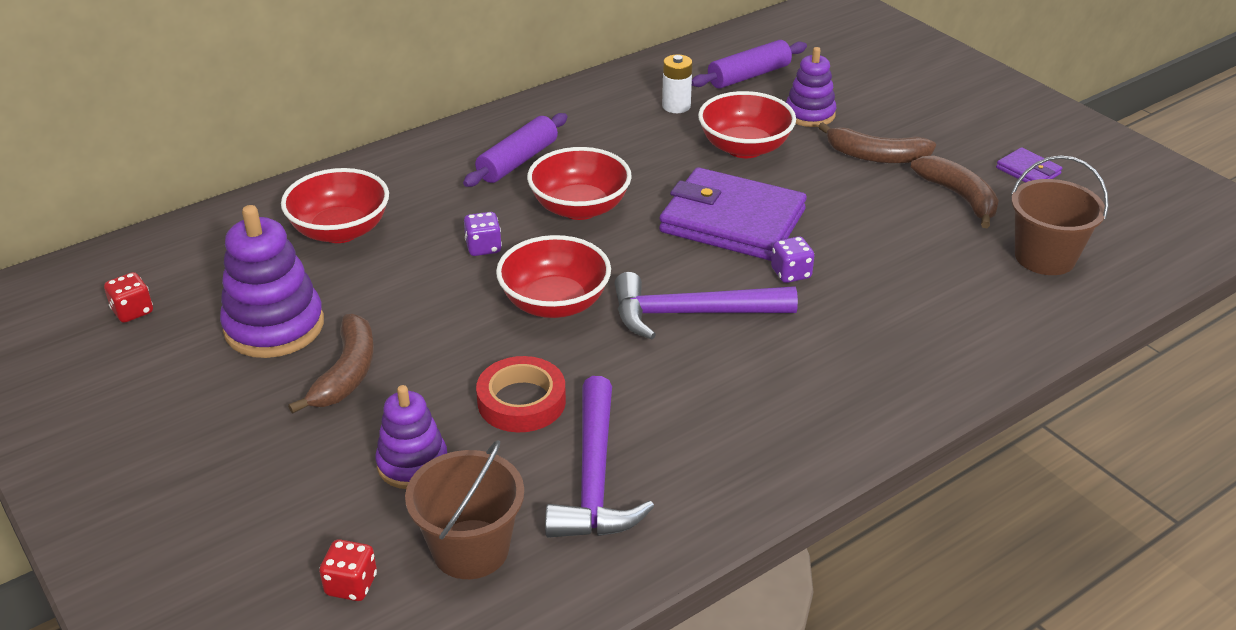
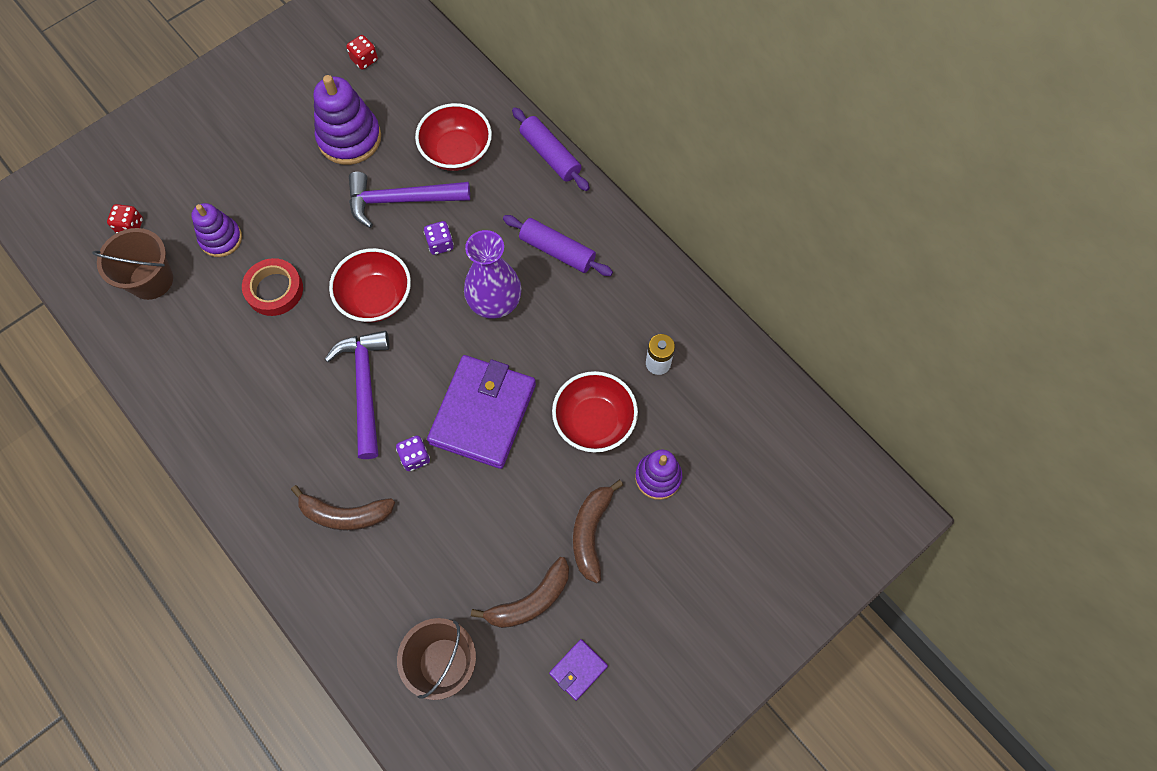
camera: 85 degrees right, 30 degrees up
(346, 374) = (303, 188): brown banana -> brown banana (345, 514)
(580, 208) = (495, 302): red bowl -> purple vase
(594, 478) = (203, 339): purple hammer -> purple hammer (401, 200)
(749, 75) = (722, 423): purple rolling pin -> purple rolling pin (550, 155)

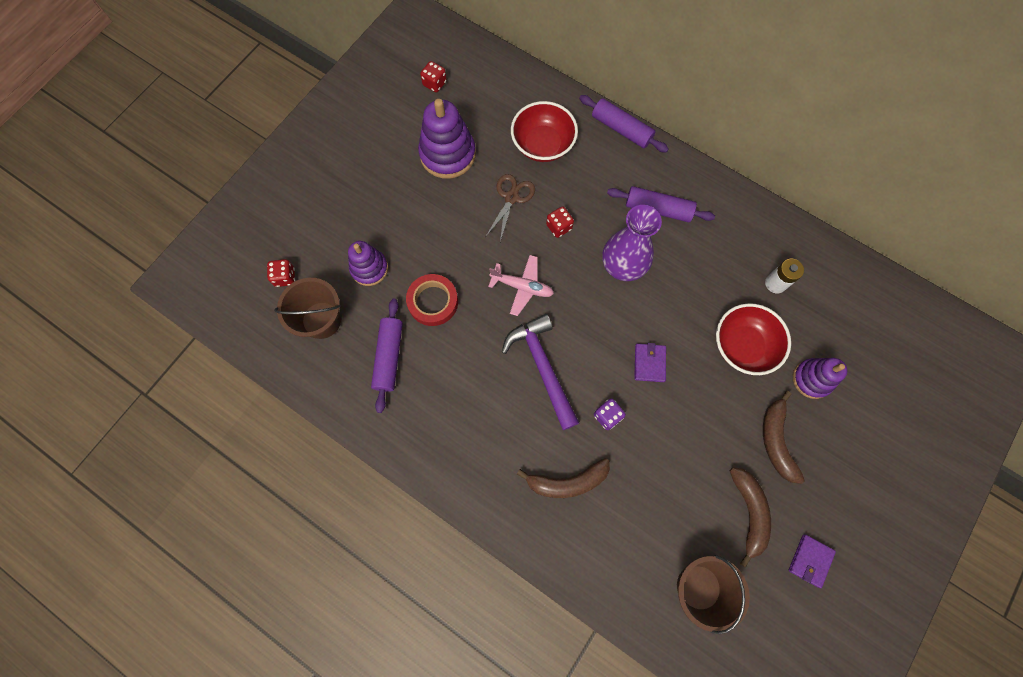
camera: 15 degrees left, 5 degrees up
(207, 336) = (389, 357): none -> purple rolling pin
(376, 298) = (522, 287): red bowl -> pink plane
(401, 200) = (511, 197): purple hammer -> brown scissors
(440, 244) = (559, 227): purple dice -> red dice
(483, 413) = (649, 363): purple wallet -> purple wallet, size x0.44
(530, 600) = (748, 513): brown banana -> brown banana turned 45 degrees counterclockwise

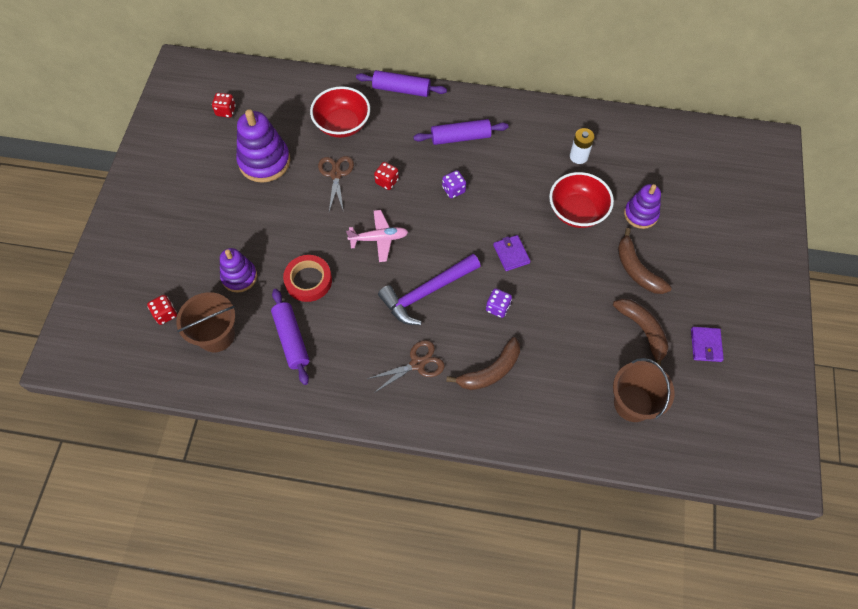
camera: 25 degrees left, 10 degrees down
(498, 439) = (417, 364): none -> brown scissors
(542, 367) = (426, 293): purple hammer -> purple hammer turned 75 degrees counterclockwise
(623, 265) = (453, 190): purple vase -> purple dice

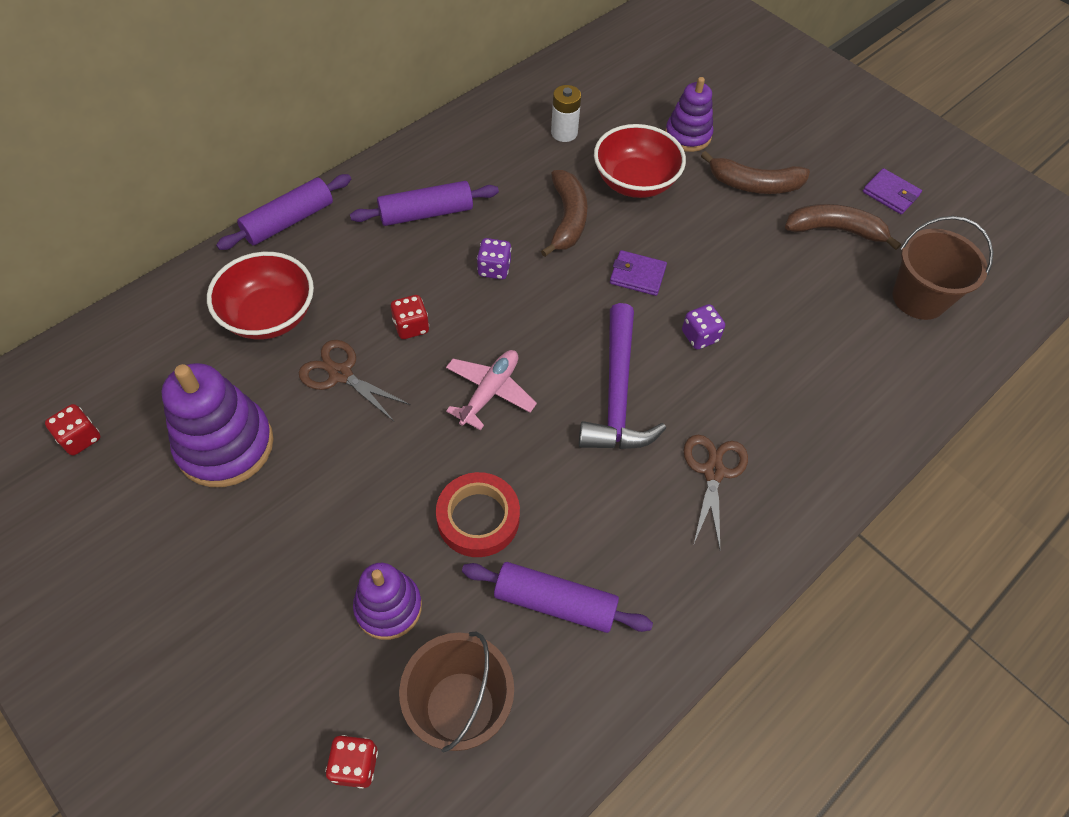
camera: 55 degrees left, 5 degrees down
(460, 137) = (426, 213): purple rolling pin -> purple rolling pin turned 45 degrees clockwise
(490, 371) = (782, 402): brown banana -> brown banana (567, 219)

